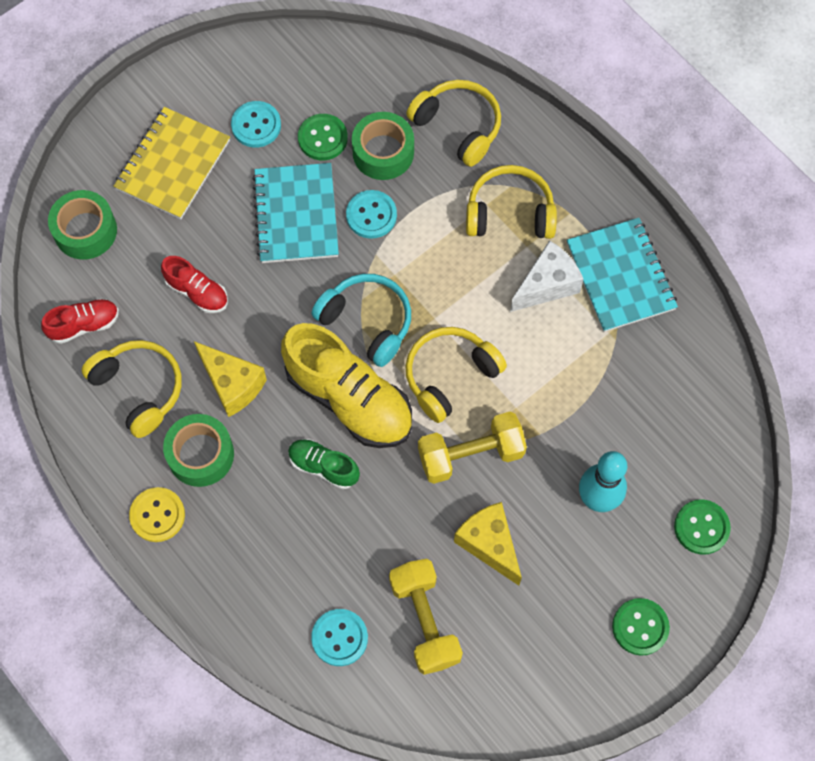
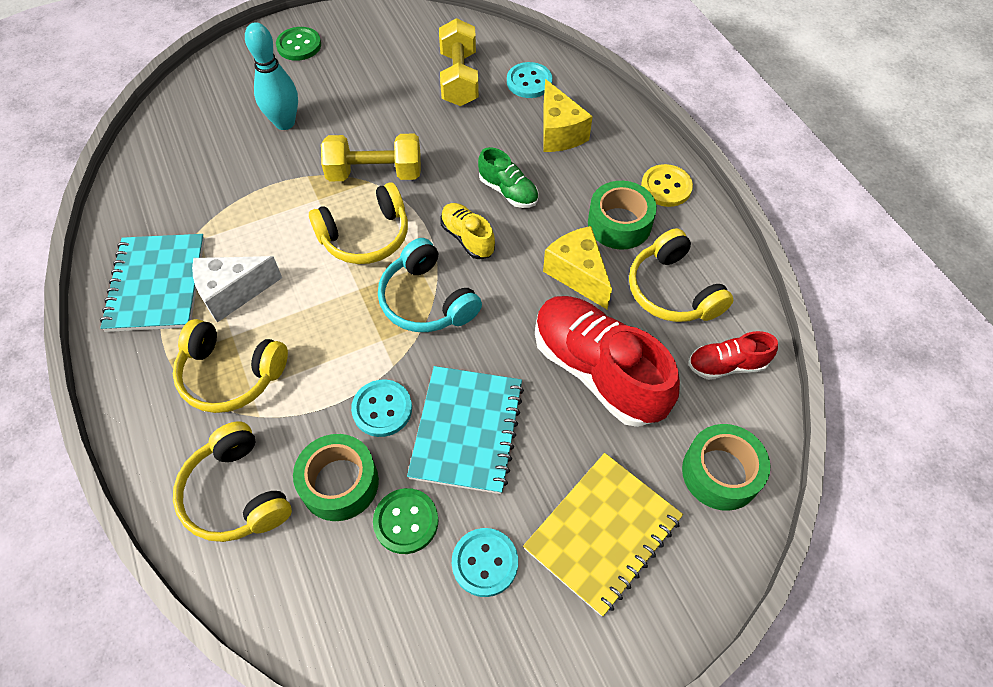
camera: 165 degrees left, 10 degrees down
(197, 292) = (598, 371): red shoe -> red shoe, size x1.99
(349, 399) = (467, 238): yellow shoe -> yellow shoe, size x0.50
(489, 544) = (388, 112): yellow cheese -> yellow cheese (559, 132)
(701, 527) = (215, 90): green button -> none

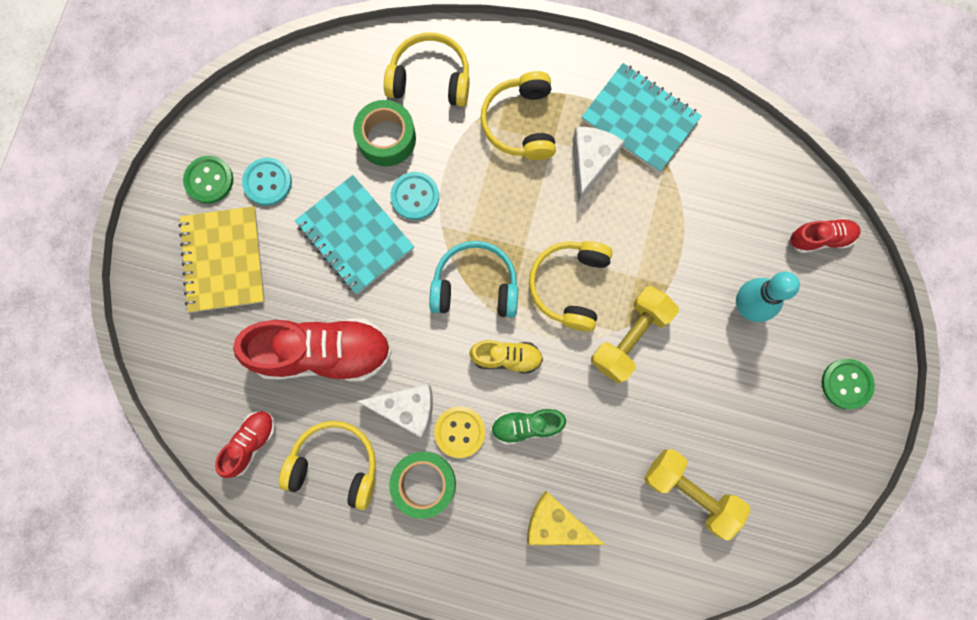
camera: 130 degrees right, 20 degrees up
(187, 112) = (820, 238): none -> red shoe
(230, 375) = (520, 123): yellow headphones -> yellow headphones turned 60 degrees counterclockwise
(406, 521) = (329, 158): green button -> green button (209, 180)
(529, 82) = (637, 552): turquoise button -> none
(577, 274) = (407, 409): yellow cheese -> white cheese
(666, 187) = (426, 557): yellow button -> yellow button (460, 432)
(720, 473) = (192, 364): green tape -> none

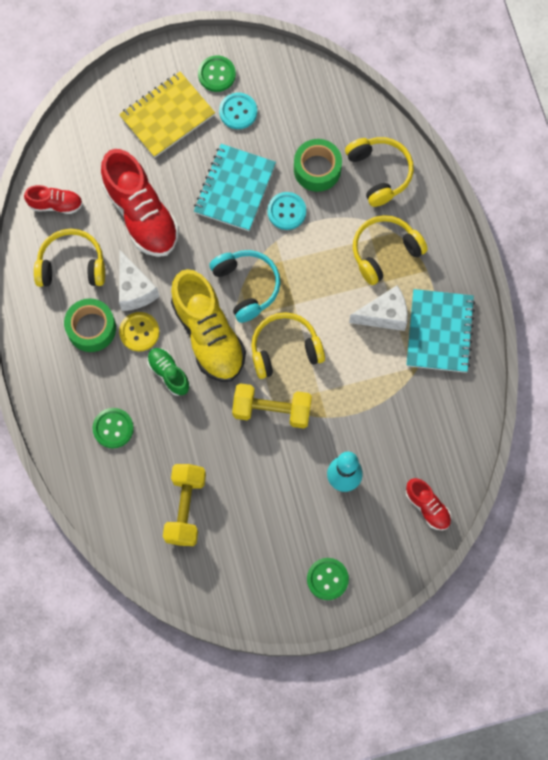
camera: 60 degrees right, 5 degrees down
(335, 465) = (72, 265): yellow headphones -> yellow headphones turned 75 degrees counterclockwise
(506, 357) = (208, 334): yellow shoe -> yellow shoe, size x1.99
(555, 523) = (113, 428): yellow cheese -> green button

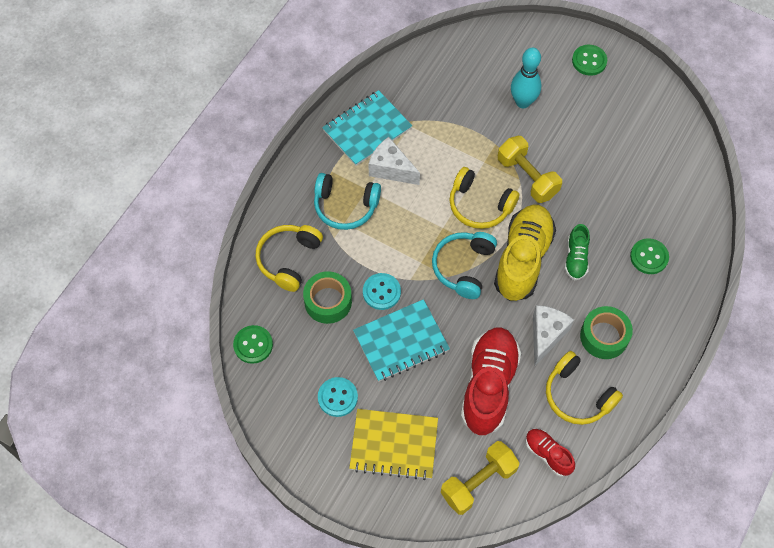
camera: 135 degrees left, 10 degrees down
(139, 332) = (571, 303): yellow button -> none
(185, 508) = (643, 169): yellow dumbbell -> yellow dumbbell (478, 482)
(216, 74) = (322, 443): green button -> green button (253, 345)
(384, 252) = (345, 206): yellow headphones -> turquoise headphones
(427, 507) = (486, 47): red shoe -> none

